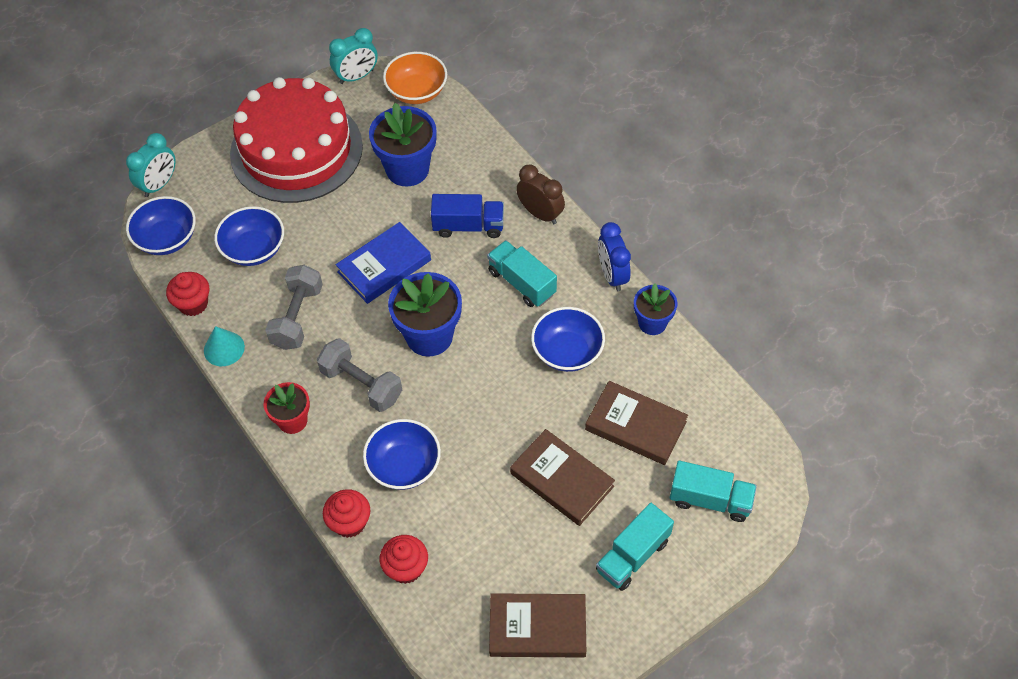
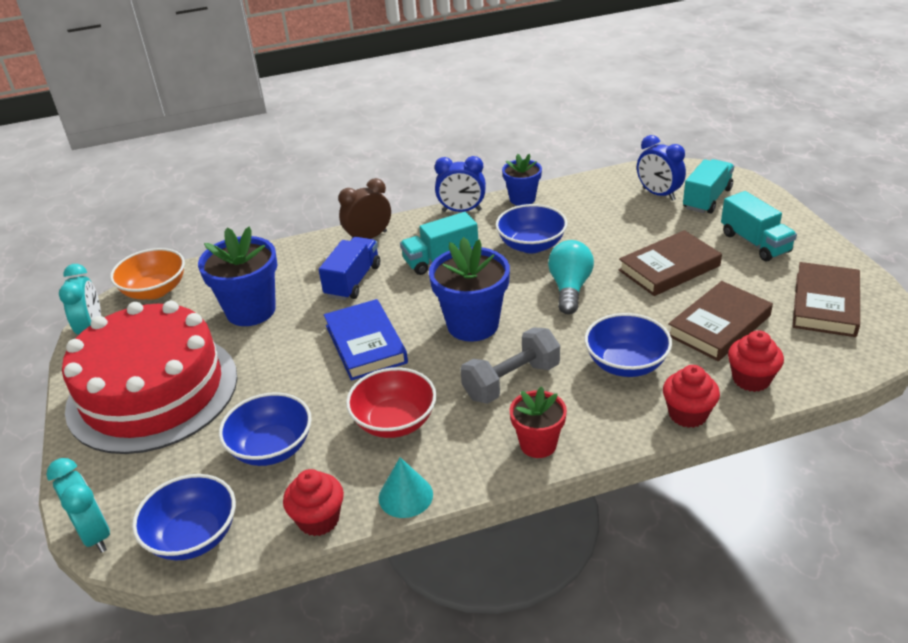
camera: 70 degrees left, 20 degrees down
(297, 317) = (394, 421): grey dumbbell -> red bowl
(504, 400) = (570, 288): none -> turquoise light bulb
(635, 426) = (624, 222): brown book -> brown book (719, 326)
(704, 450) = (658, 194): none -> blue clock

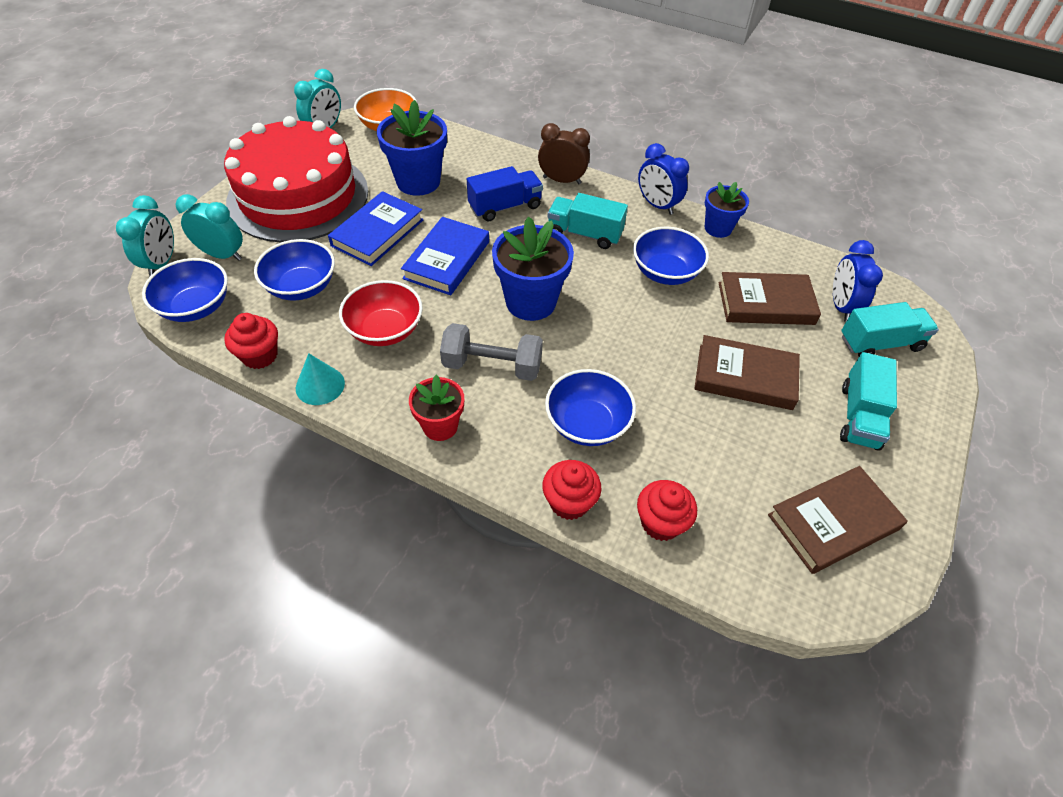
camera: 40 degrees right, 15 degrees up
(151, 482) = (222, 255): none -> turquoise clock
(275, 366) = (377, 233): none -> blue book
(570, 288) = (640, 330): turquoise light bulb -> none
(719, 326) = (707, 458): brown book -> brown book (765, 303)

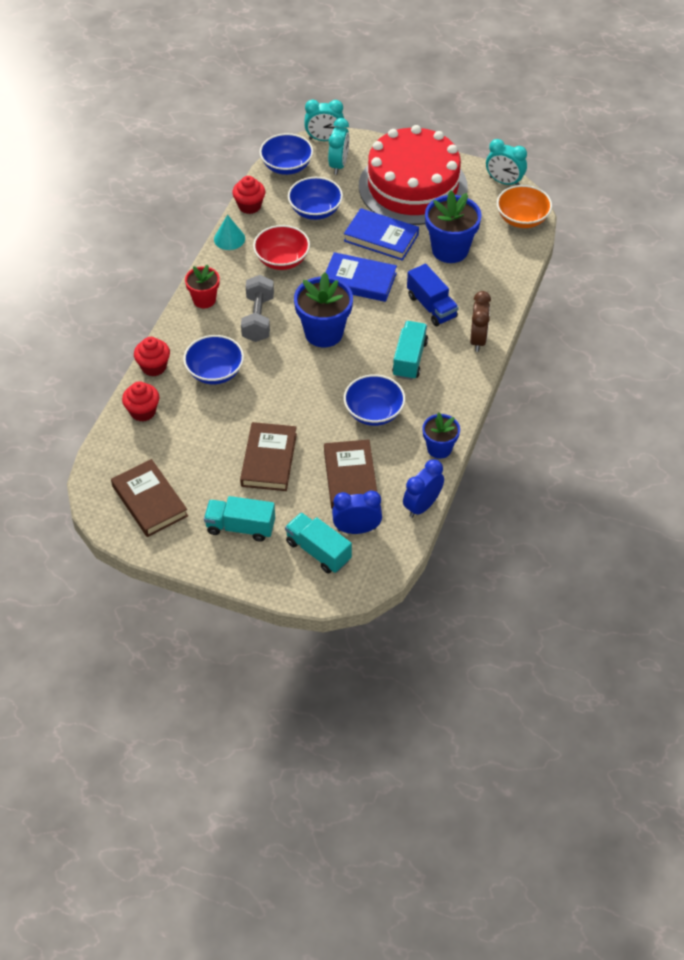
camera: 85 degrees right, 0 degrees up
(657, 205) = (460, 406): blue clock -> blue clock (422, 506)
(880, 343) = (318, 551): turquoise truck -> turquoise truck turned 150 degrees clockwise

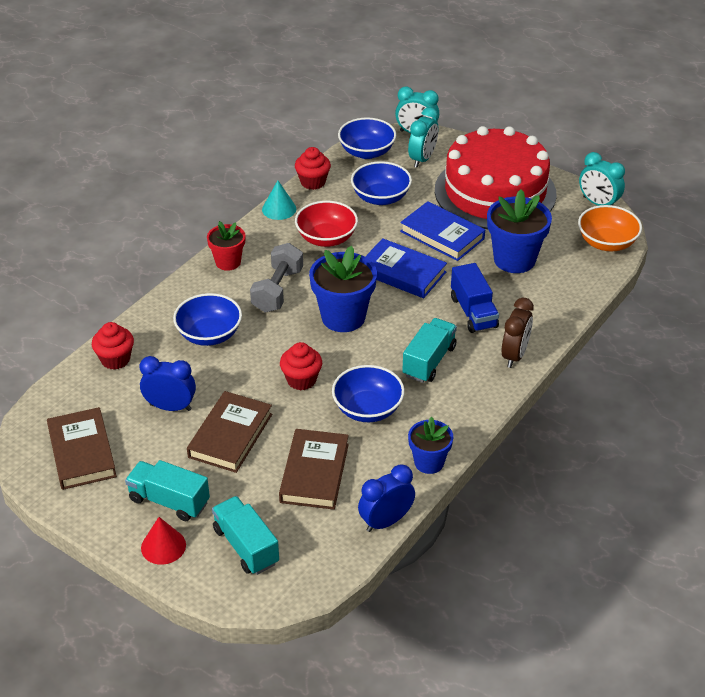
camera: 15 degrees right, 10 degrees down
(154, 367) = (146, 317): red cupcake -> red cupcake (301, 380)
(251, 566) = (163, 546): none -> red cone
(356, 529) = (300, 531): blue clock -> blue clock (170, 407)

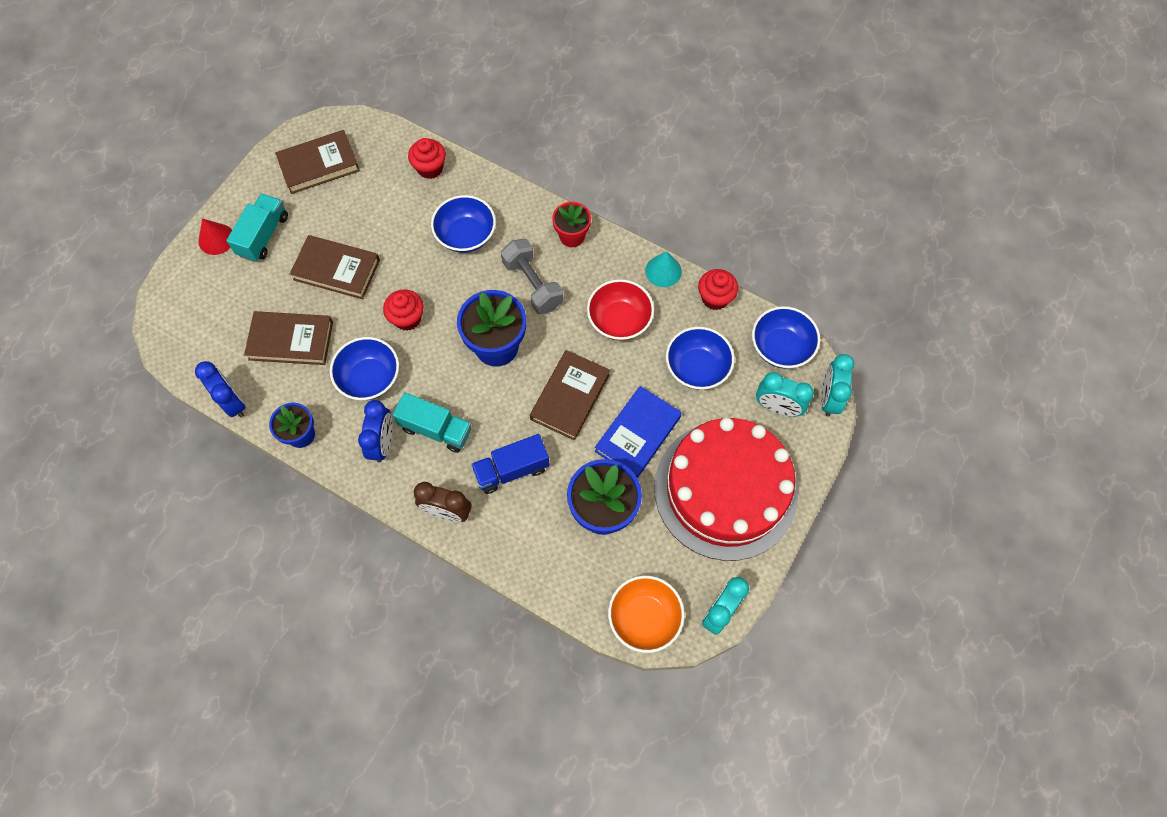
camera: 85 degrees right, 25 degrees up
(170, 407) = (371, 219): blue clock -> blue clock (383, 443)
(246, 546) = (212, 297): turquoise truck -> none
(277, 290) = (532, 284): grey dumbbell -> grey dumbbell turned 45 degrees clockwise
(402, 273) = (570, 397): blue book -> brown book

